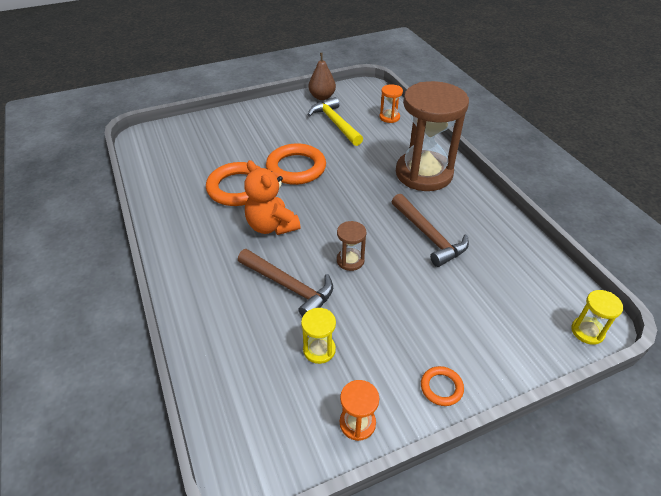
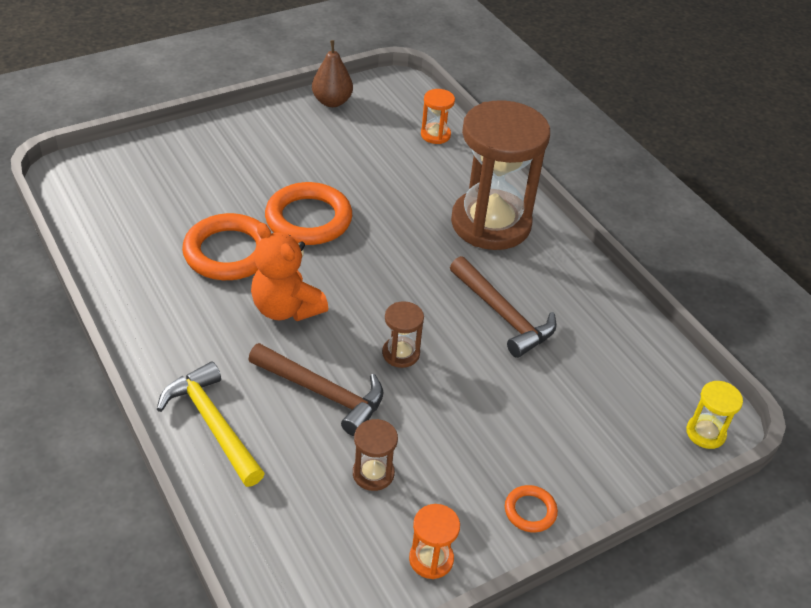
camera: 10 degrees left, 0 degrees up
(319, 350) = (373, 473): yellow hourglass -> brown hourglass
(335, 123) = (357, 146): yellow hammer -> yellow hammer (213, 424)

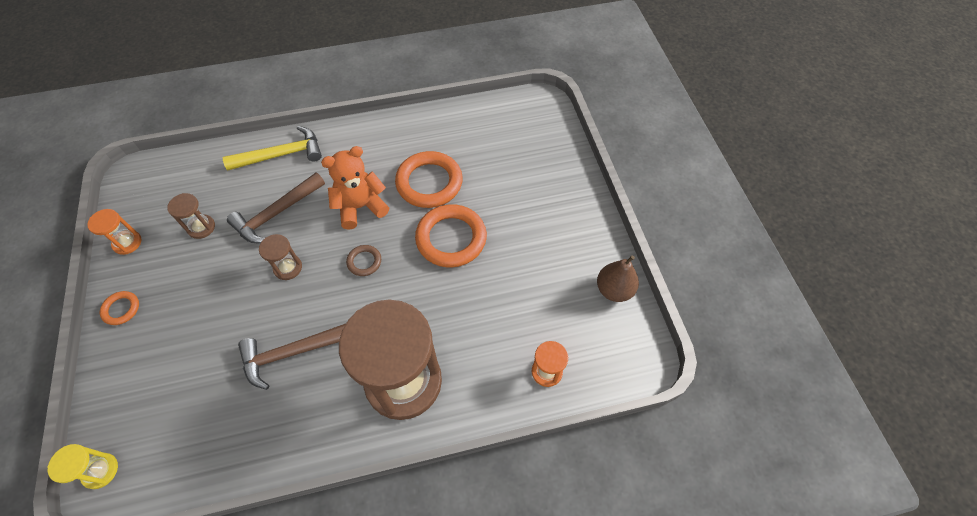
camera: 110 degrees right, 15 degrees up
(366, 285) = (364, 262): none -> brown ring

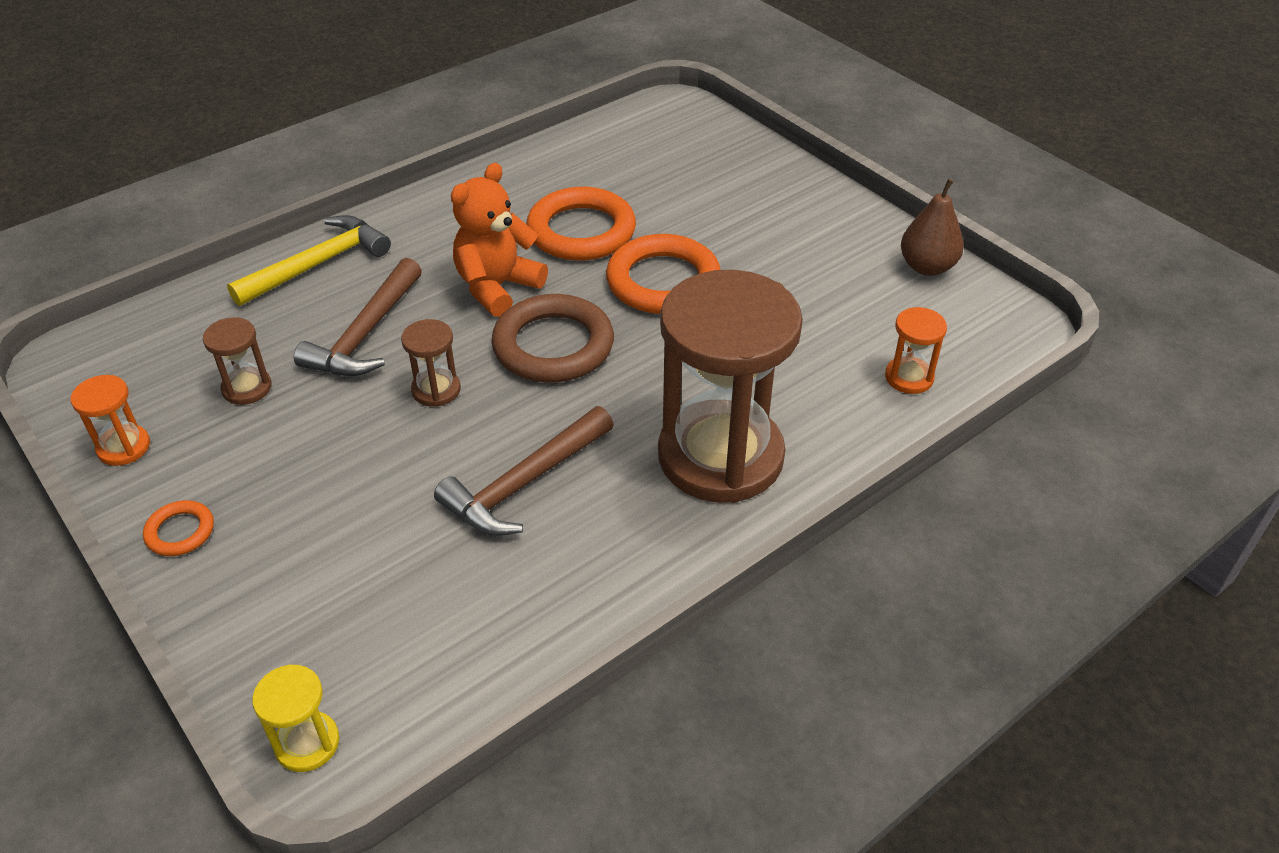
camera: 25 degrees left, 15 degrees down
(364, 262) = (553, 346): brown ring -> brown ring, size x2.09

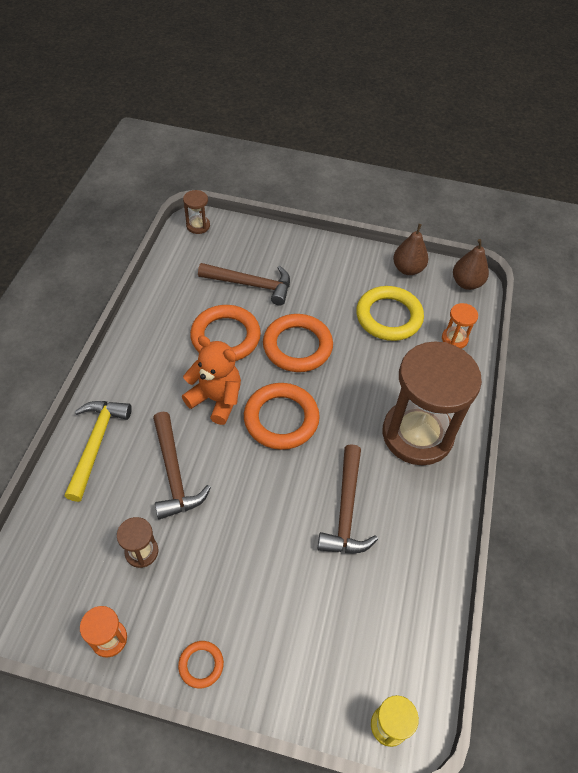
camera: 40 degrees left, 10 degrees up
(436, 390) = (248, 484): brown hourglass -> brown hourglass (198, 226)
(497, 287) = (216, 399): orange teddy bear -> orange teddy bear turned 120 degrees clockwise
(553, 346) = (281, 419): brown ring -> orange ring
(675, 193) = (251, 285): none -> brown hammer
(833, 307) = (389, 317): none -> yellow ring
(1007, 322) = (466, 283): none -> brown pear

